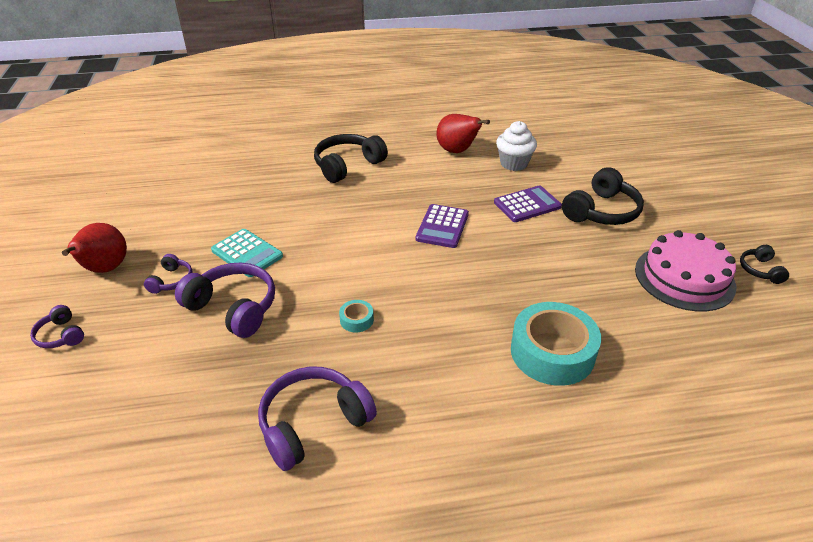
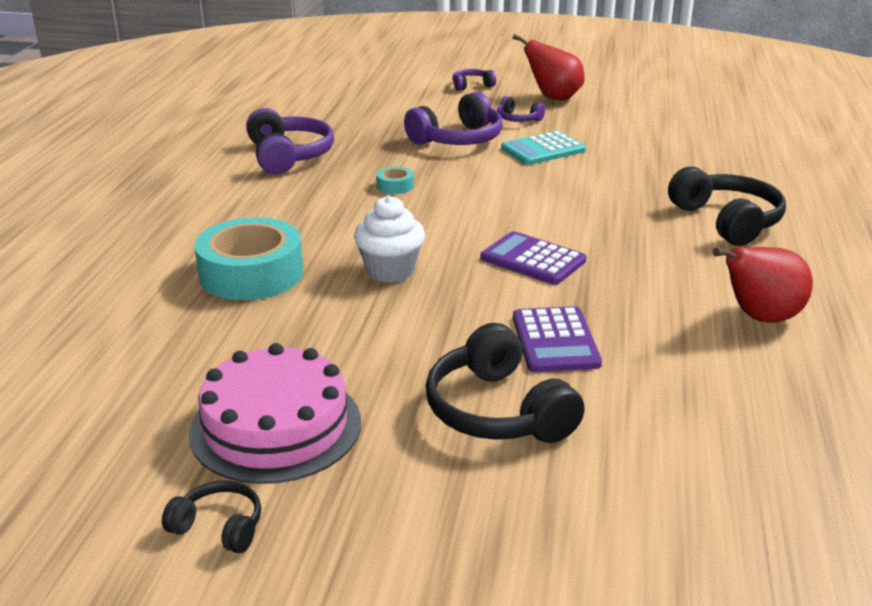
camera: 110 degrees right, 10 degrees down
(513, 163) = (699, 365): white cupcake -> white cupcake (390, 271)

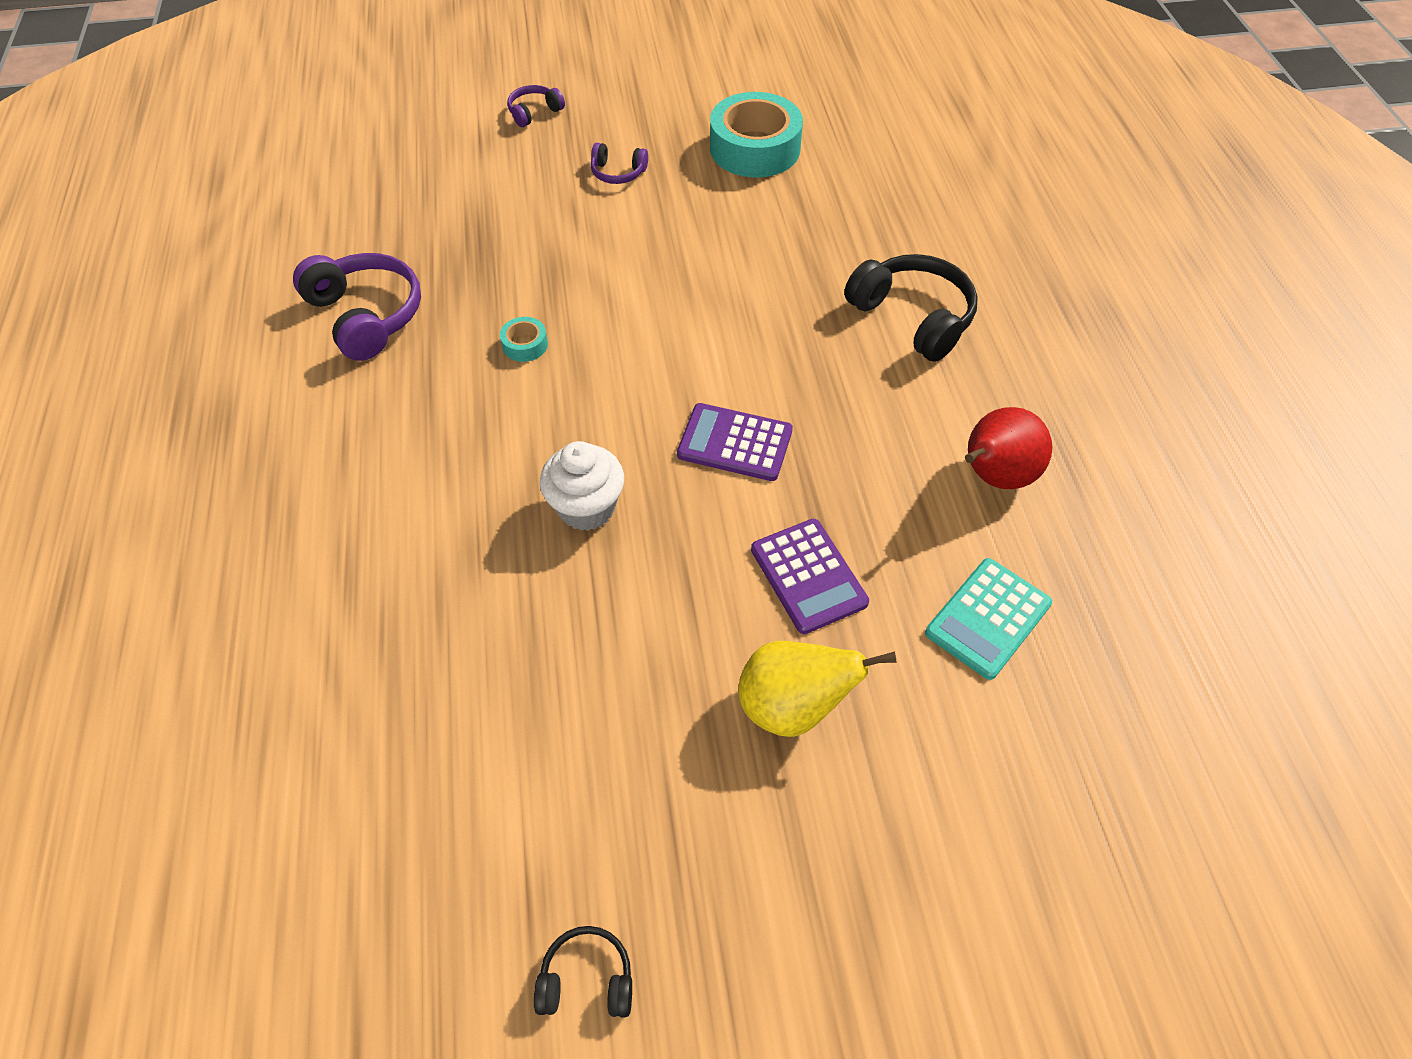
camera: 20 degrees left, 25 degrees up
(251, 273) = (427, 559): turquoise tape -> turquoise tape (755, 148)
(276, 426) = (575, 809): pink cake -> none
(458, 139) = (562, 231): purple headphones -> none
(498, 411) = (793, 707): black headphones -> yellow pear
(543, 149) = (669, 229): turquoise calculator -> turquoise calculator (988, 618)
(553, 98) = (643, 118): red pear -> none

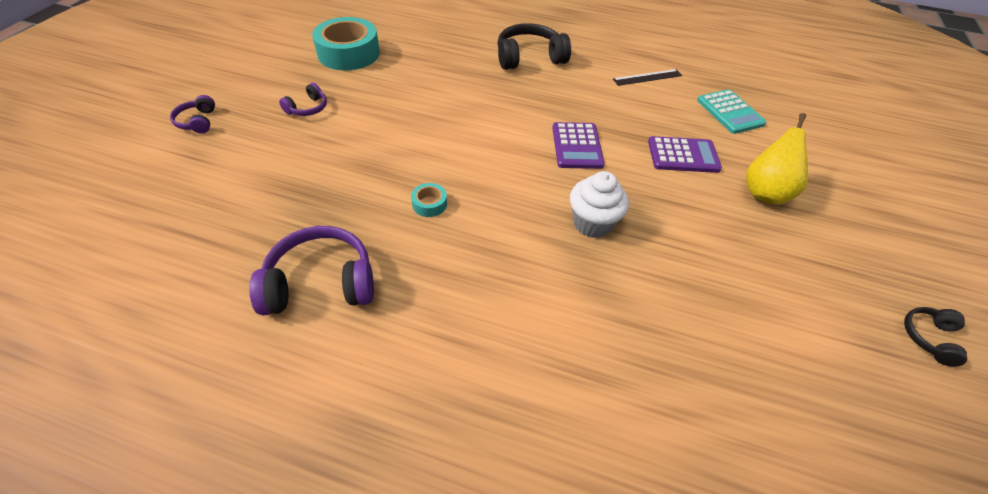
camera: 65 degrees left, 5 degrees down
(735, 443) = (577, 146): purple calculator -> purple calculator turned 45 degrees counterclockwise
(994, 477) = (647, 77): red pear -> black ruler

